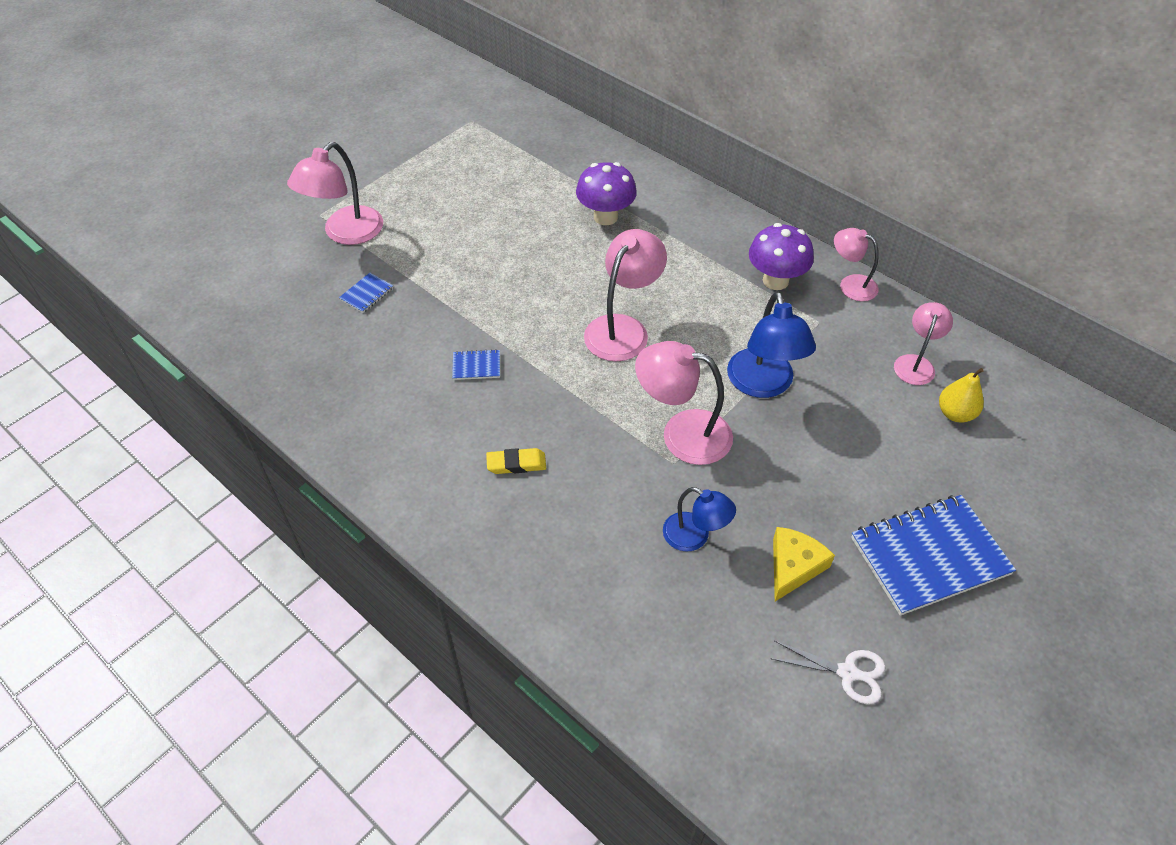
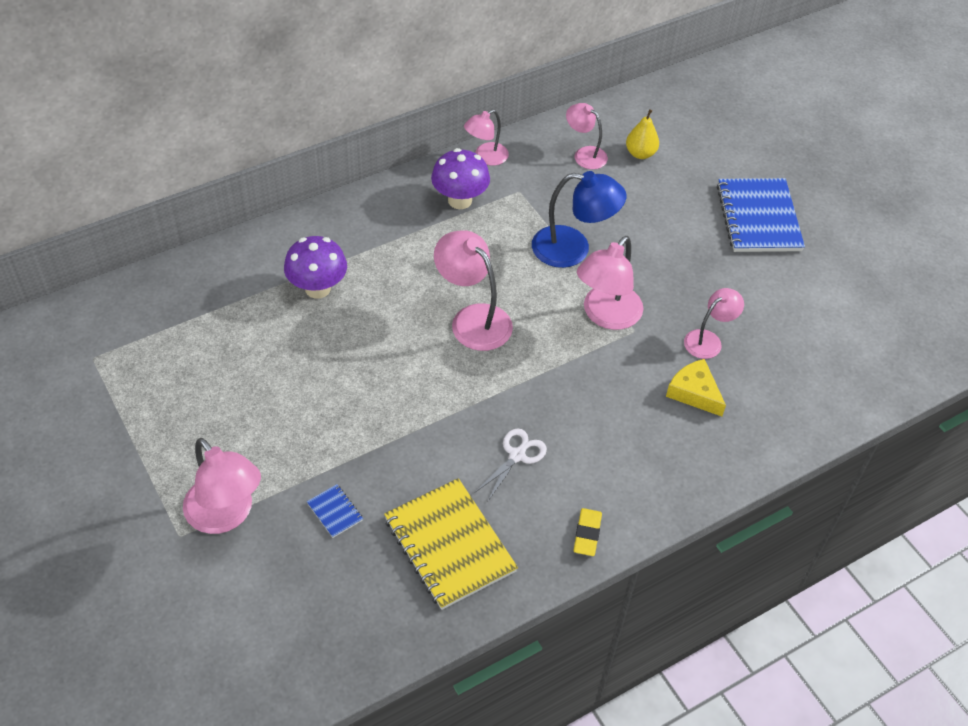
camera: 75 degrees left, 0 degrees up
(352, 377) = (449, 545): none -> yellow notebook
(476, 366) = (475, 439): blue notebook -> none
(516, 464) = (601, 436): yellow eraser -> yellow eraser (587, 534)
(694, 537) = (708, 340): blue lamp -> pink lamp
(793, 566) = (749, 292): yellow cheese -> yellow cheese (694, 392)
(847, 673) = (838, 294): white scissors -> white scissors (517, 455)

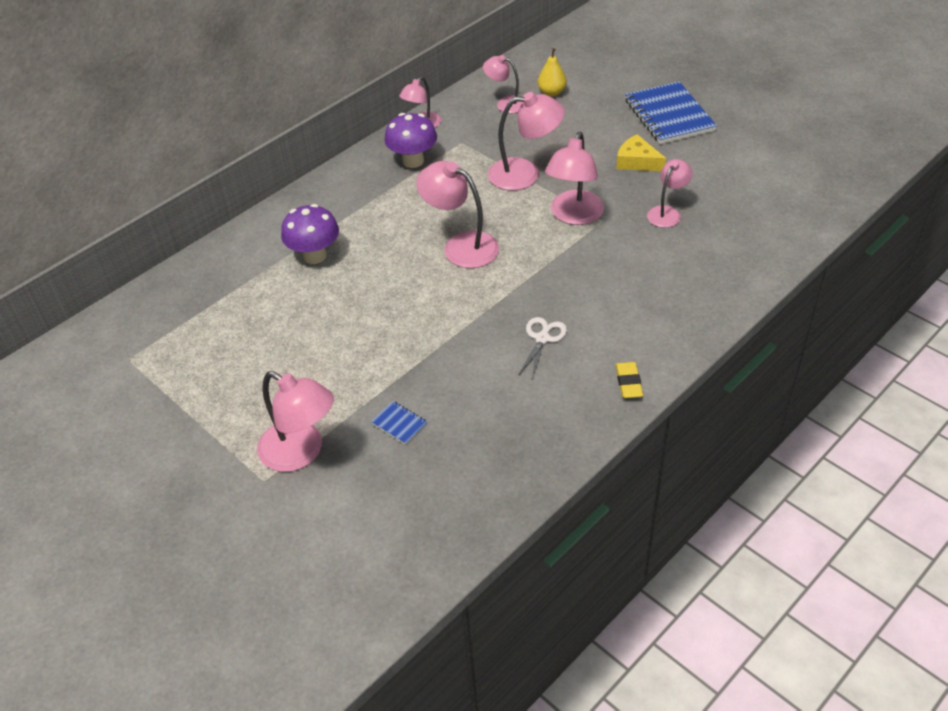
camera: 10 degrees left, 5 degrees down
(449, 545) = (512, 423): yellow notebook -> none
(573, 249) = (525, 174): blue lamp -> pink lamp
(694, 392) = (672, 254): yellow cheese -> yellow cheese (637, 161)

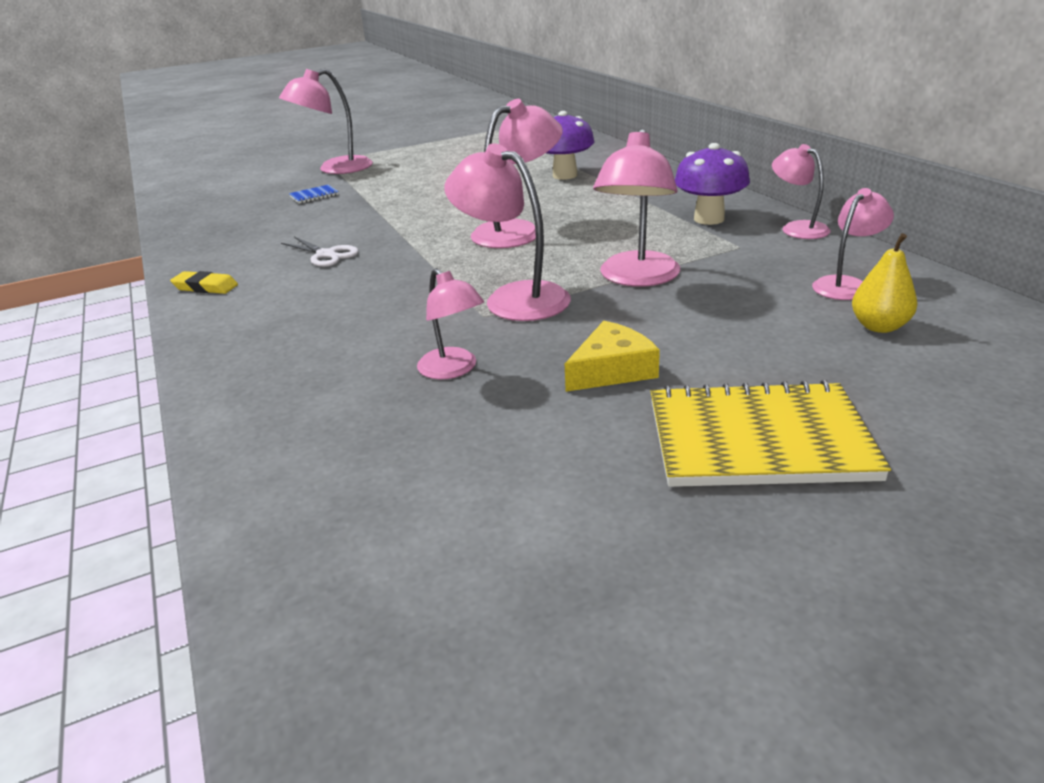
camera: 110 degrees right, 15 degrees down
(669, 115) = (758, 439): blue notebook -> yellow notebook

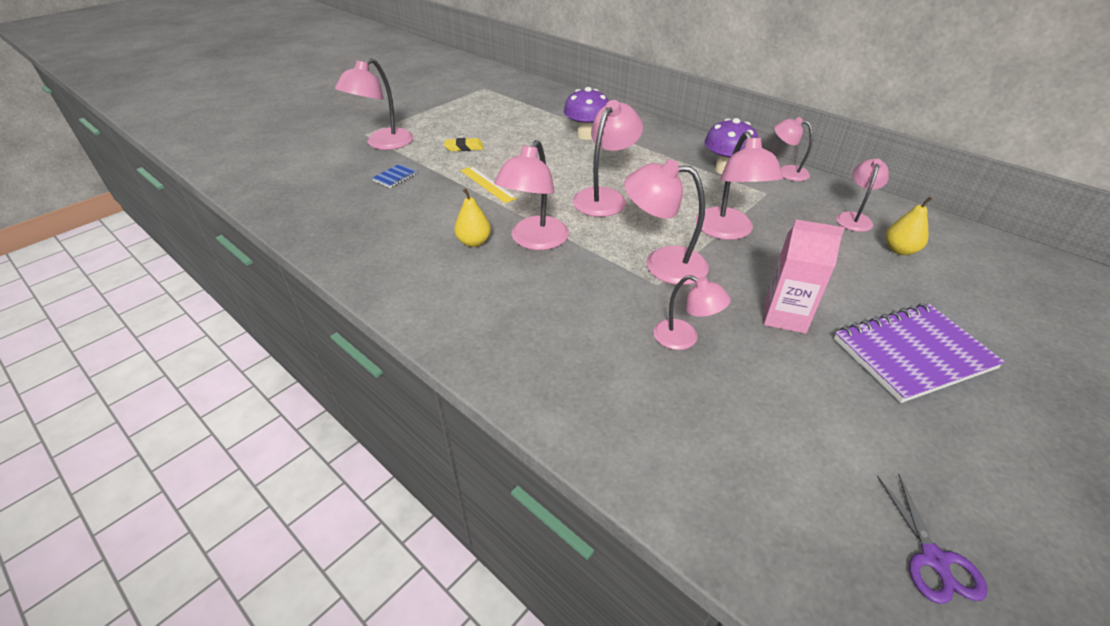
camera: 25 degrees left, 10 degrees up
(205, 287) = (401, 294): yellow eraser -> yellow eraser (464, 147)
(326, 255) = (474, 242): white scissors -> yellow pear
(390, 261) = (534, 241): none -> pink lamp
(400, 209) = (487, 184): none -> yellow ruler
(508, 665) = (934, 559): none -> purple scissors
(612, 370) = (785, 316): yellow cheese -> pink carton
(758, 439) = (912, 353): yellow notebook -> purple notebook

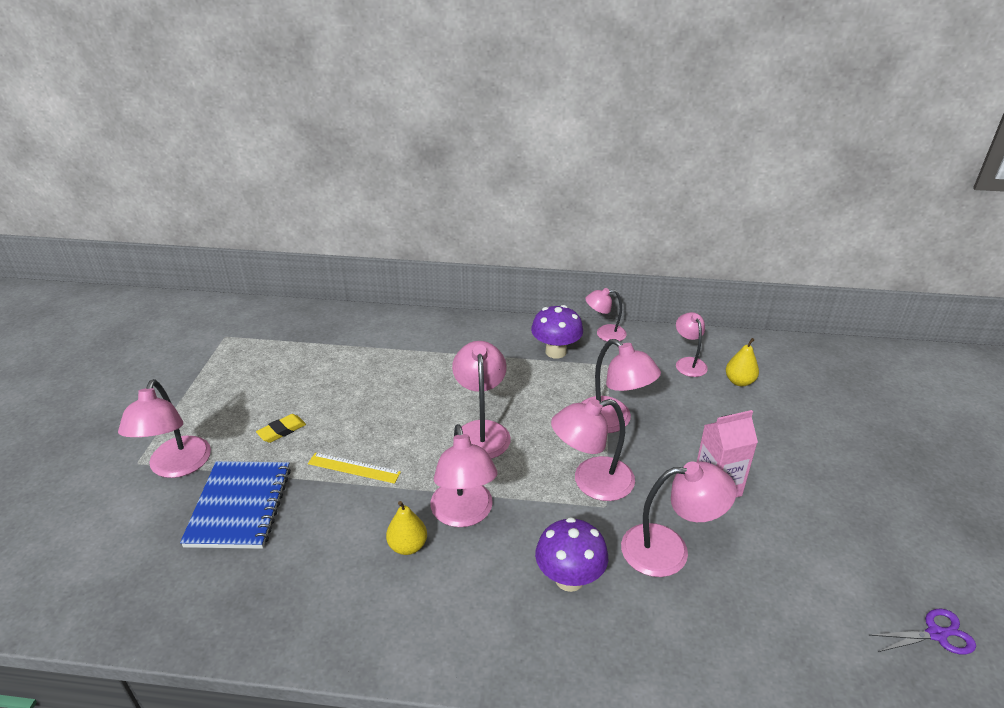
camera: 35 degrees left, 5 degrees down
(395, 177) = (240, 506): blue notebook -> blue notebook, size x2.38
(586, 135) = (397, 361): purple mushroom -> purple mushroom (569, 579)
(684, 338) = (669, 549): pink lamp -> pink lamp, size x1.62
(912, 353) = (813, 475): purple notebook -> none
(934, 559) = (936, 634): purple scissors -> purple scissors turned 60 degrees counterclockwise

